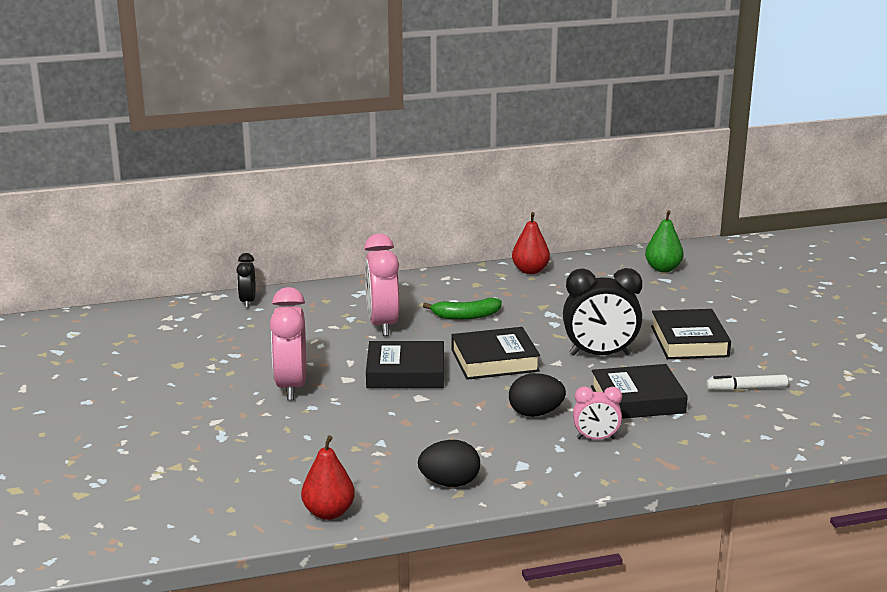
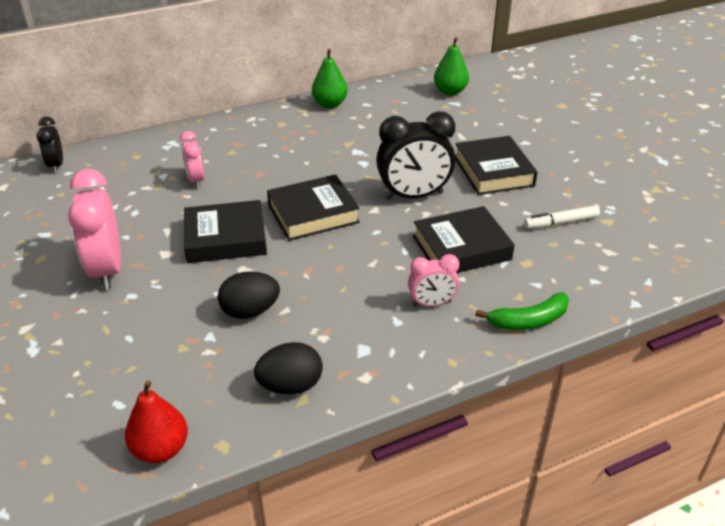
camera: 10 degrees left, 15 degrees up
(382, 325) = (195, 180): pink clock -> pink clock, size x0.56
(466, 316) = (277, 162): green banana -> green banana (528, 321)
(530, 271) = (330, 104): red pear -> green pear
(535, 413) = (365, 277): black egg -> black egg (250, 311)

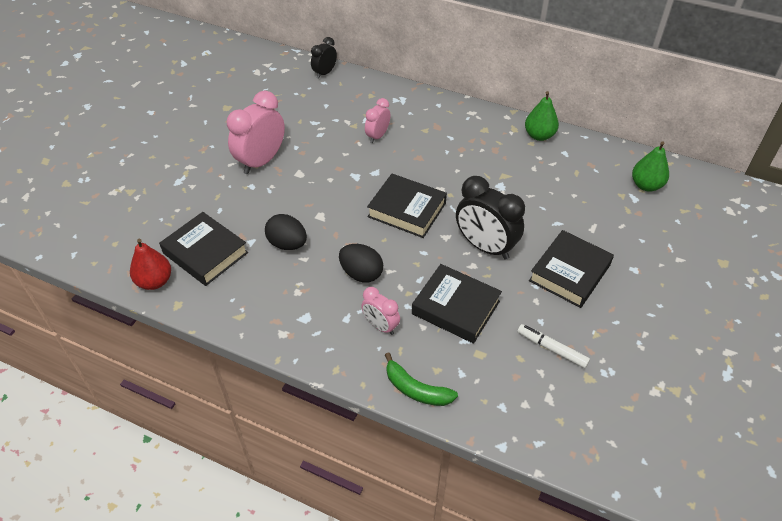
camera: 50 degrees right, 10 degrees up
(225, 238) = (339, 188): black book -> black book (205, 253)
(290, 386) = (245, 303): black egg -> black egg (361, 273)

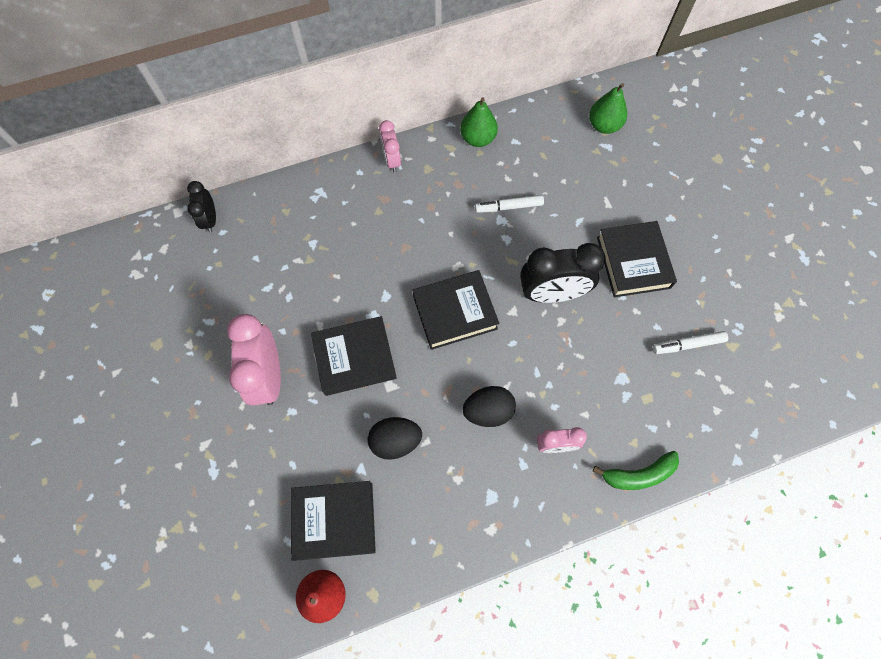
camera: 45 degrees left, 20 degrees up
(377, 136) = (344, 254): pink clock -> pink clock (392, 161)
(456, 307) = (589, 373): black book -> black book (355, 358)
(514, 183) = (509, 207): none -> white marker

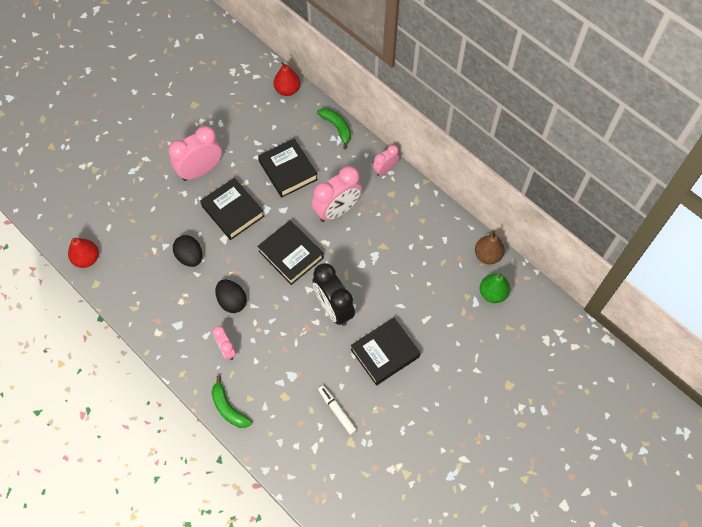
camera: 65 degrees right, 5 degrees down
(210, 219) = (287, 90): black clock -> red pear
(302, 187) = (337, 128): none -> green banana
(334, 520) = (129, 245): black book -> black book (288, 170)
(420, 235) = (337, 211): none -> pink clock
(477, 139) = (433, 214): green pear -> none
(509, 207) = (387, 256): white marker -> none
(555, 110) = (487, 255): none -> brown pear

